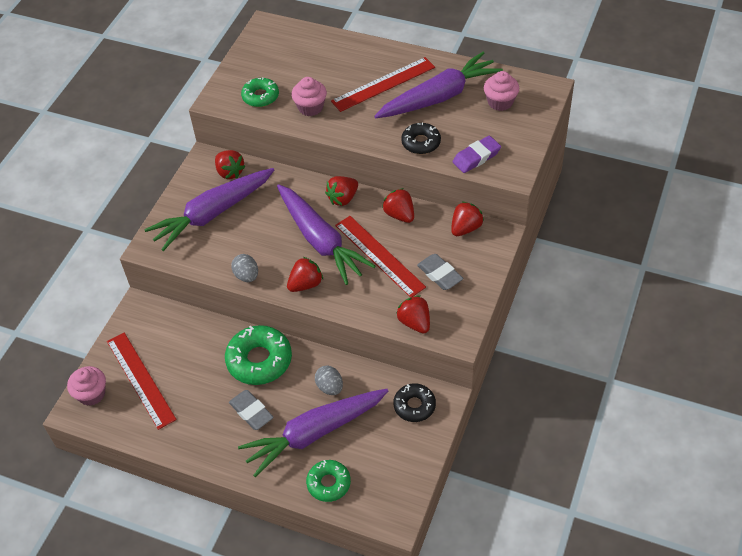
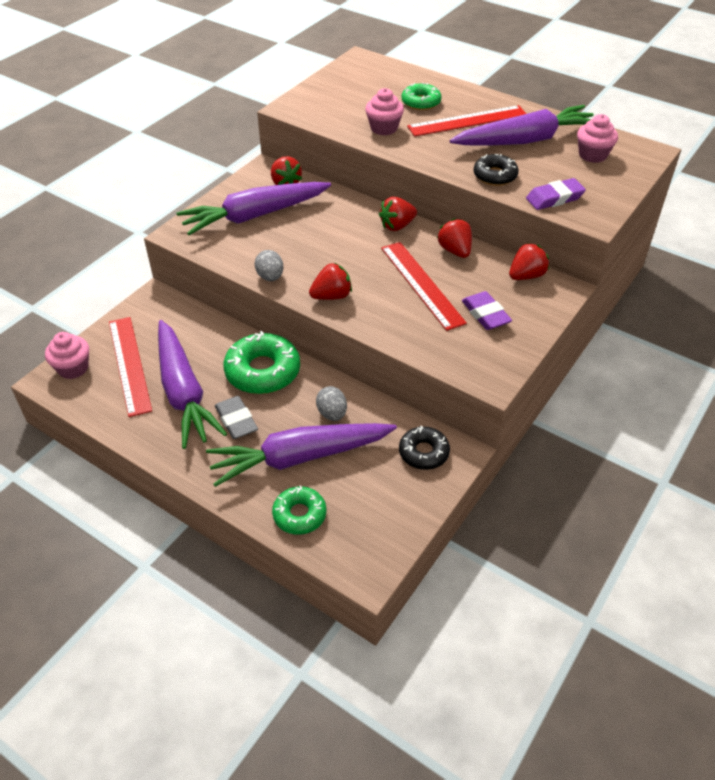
camera: 10 degrees right, 5 degrees down
(260, 96) = (334, 112): green donut -> green donut (421, 102)
(320, 240) = (361, 259): purple carrot -> purple carrot (183, 392)
(415, 322) = (444, 356): red strawberry -> none
(439, 274) = (485, 314): grey eraser -> purple eraser

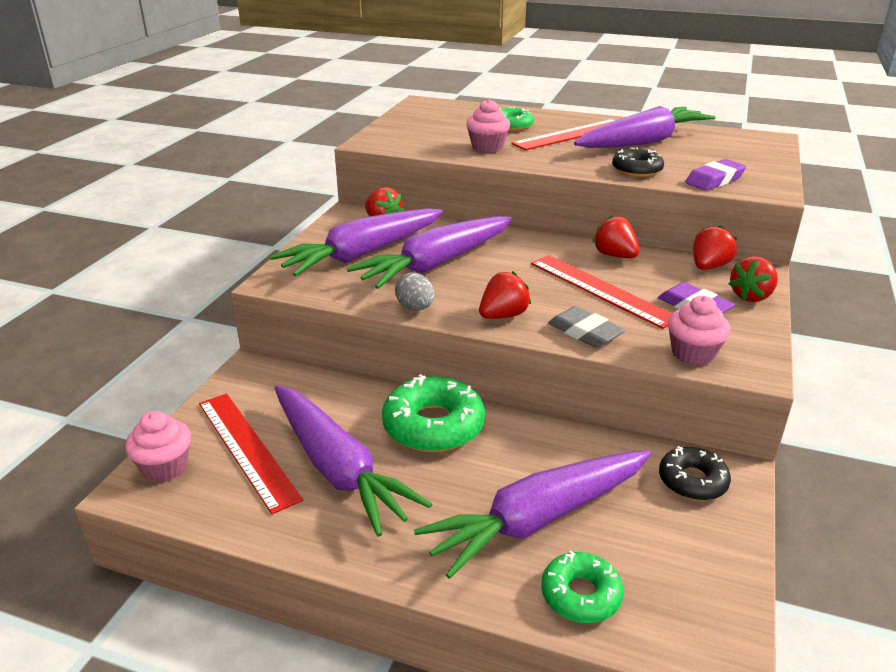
camera: 15 degrees left, 15 degrees down
(236, 421) = (428, 490): grey eraser -> grey eraser (585, 332)
(306, 236) = (436, 264): none -> purple carrot
(332, 413) = (550, 458): grey egg -> none
(397, 226) = (534, 242): red strawberry -> red strawberry (751, 296)
(592, 155) = (720, 146): pink cupcake -> pink cupcake (693, 353)

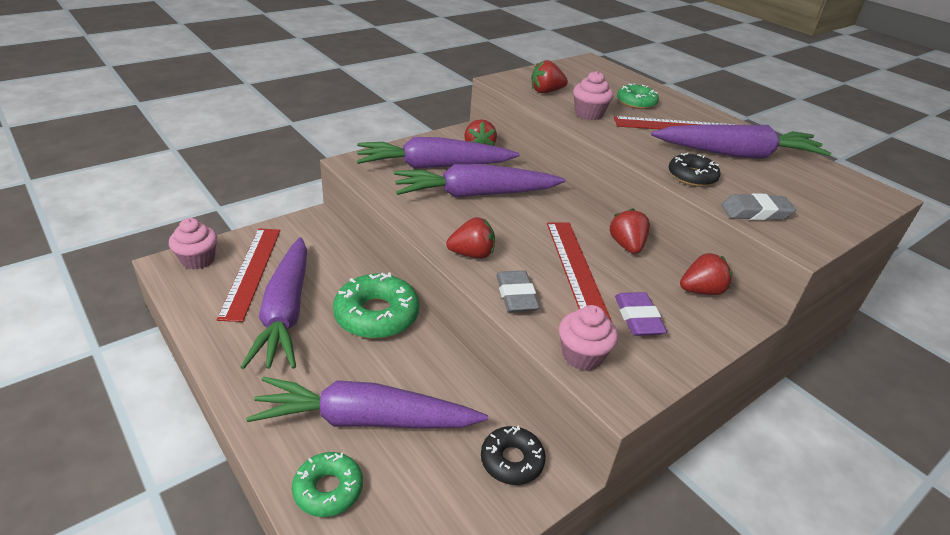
camera: 30 degrees right, 5 degrees up
(415, 307) = (418, 220): grey egg -> none
(714, 180) = (755, 212): purple eraser -> grey eraser
(751, 296) = (706, 334): red strawberry -> red strawberry (546, 91)

